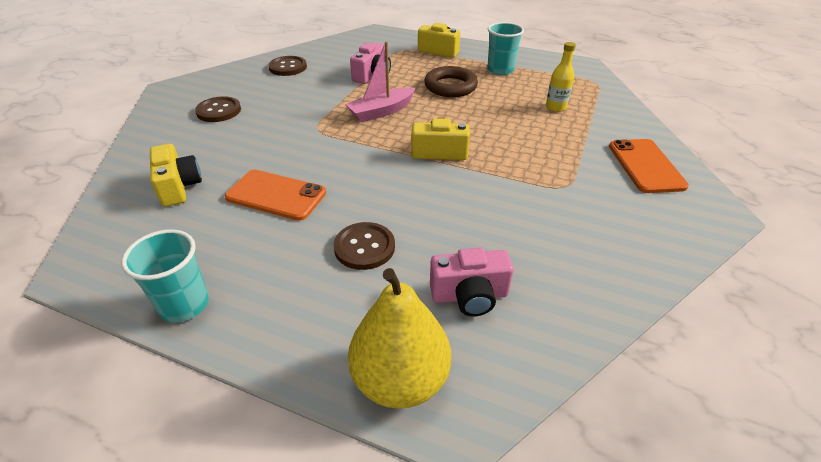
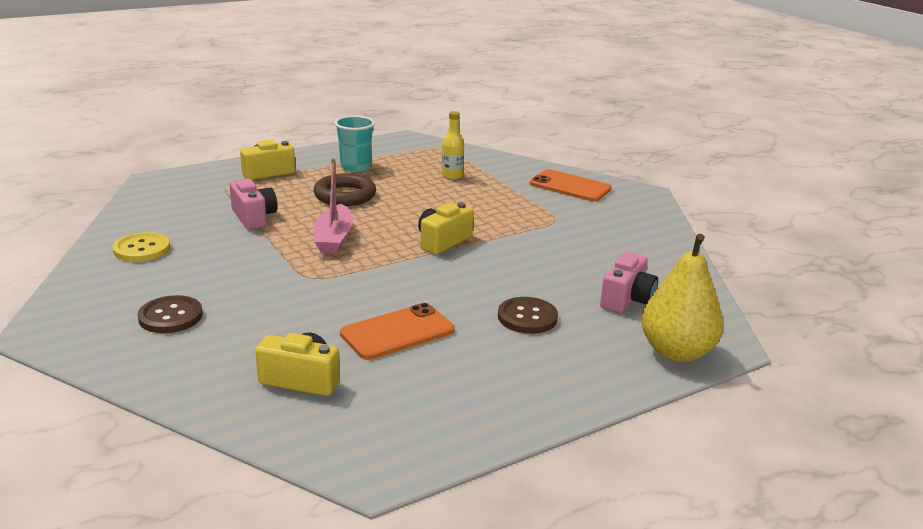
camera: 55 degrees left, 15 degrees down
(184, 305) = (502, 419): turquoise cup -> none
(288, 67) = (142, 249): brown button -> yellow button

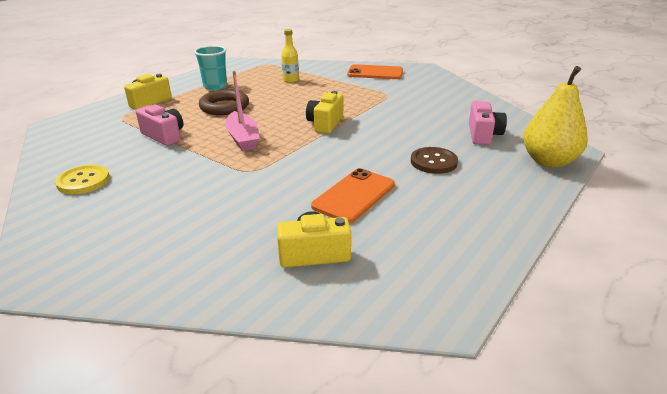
camera: 20 degrees left, 5 degrees up
(170, 316) = (154, 231): brown button -> none

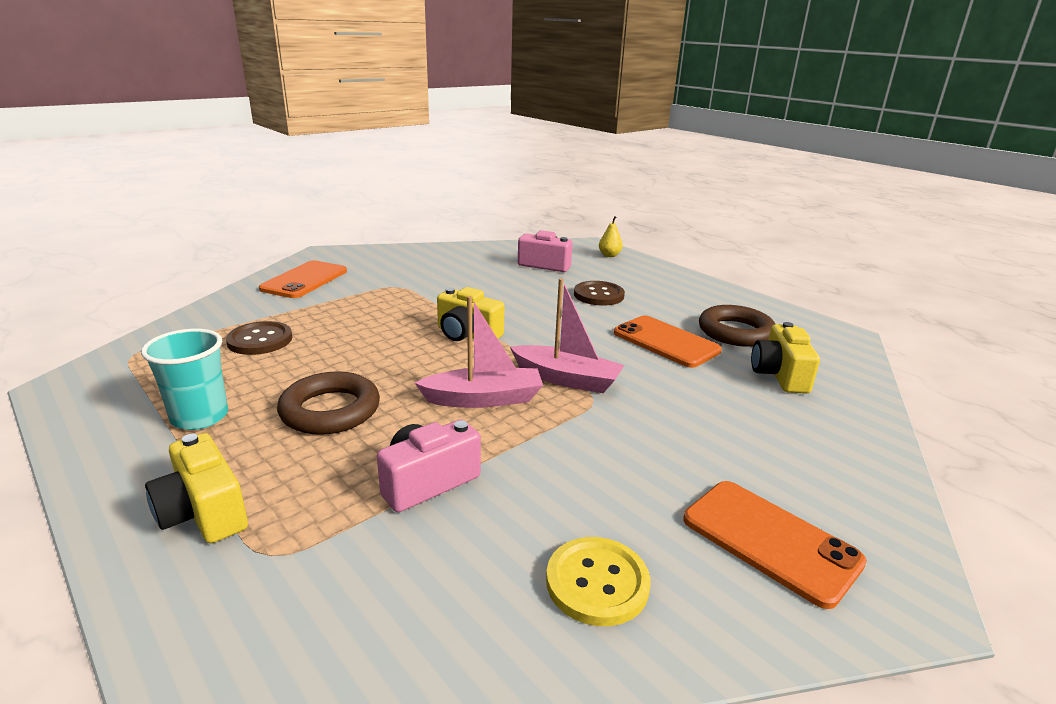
camera: 80 degrees left, 5 degrees down
(97, 232) = (770, 540): none -> orange phone
(275, 160) = (566, 379): none -> pink boat
(291, 80) = (260, 340): yellow bottle -> brown button
(398, 233) = (735, 332): none -> brown ring
(548, 161) = (609, 255): yellow pear -> yellow pear, size x0.44

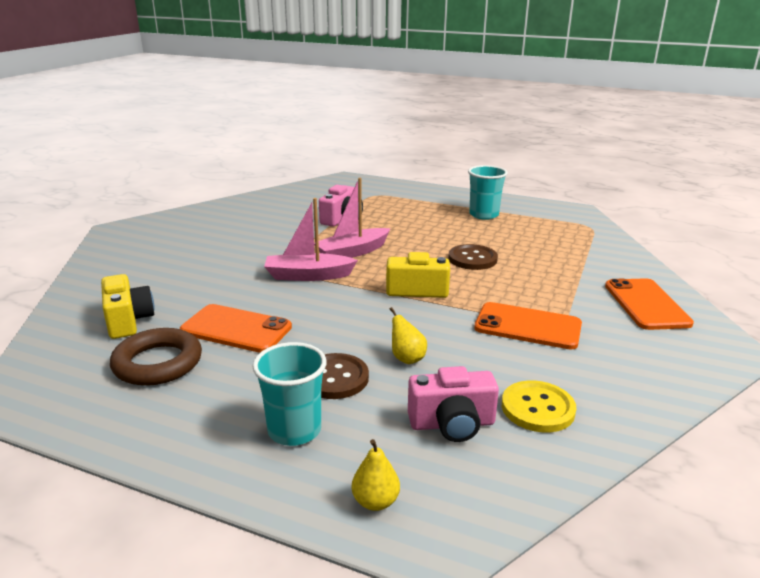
camera: 155 degrees right, 0 degrees up
(204, 512) = (416, 197): yellow camera -> none
(260, 340) = (546, 249): brown button -> brown button (472, 259)
(330, 410) = (429, 229): brown ring -> none
(538, 293) = (407, 358): none -> yellow pear
(597, 583) = (248, 211): yellow button -> yellow button (537, 408)
(638, 281) = (294, 430): none -> turquoise cup
(770, 540) = (173, 233): orange phone -> orange phone (527, 326)

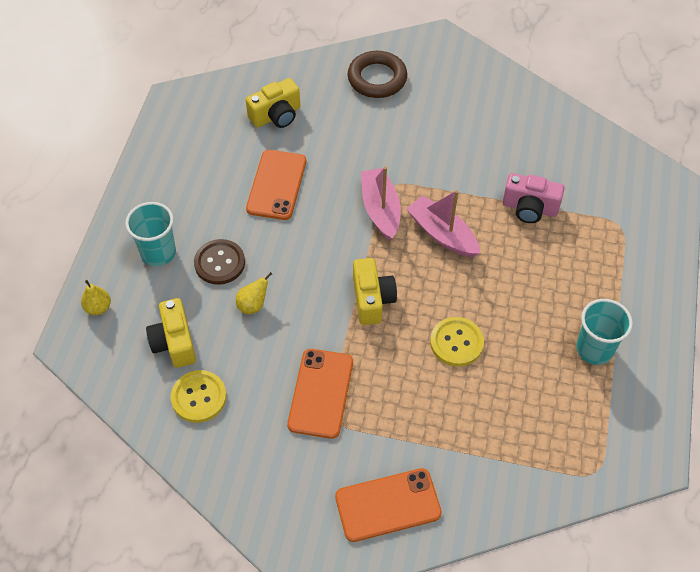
camera: 80 degrees right, 30 degrees up
(158, 363) = (223, 155): brown ring -> brown ring (377, 78)
(452, 424) = (174, 342): pink camera -> yellow camera
(472, 259) = (456, 342): brown button -> yellow button

